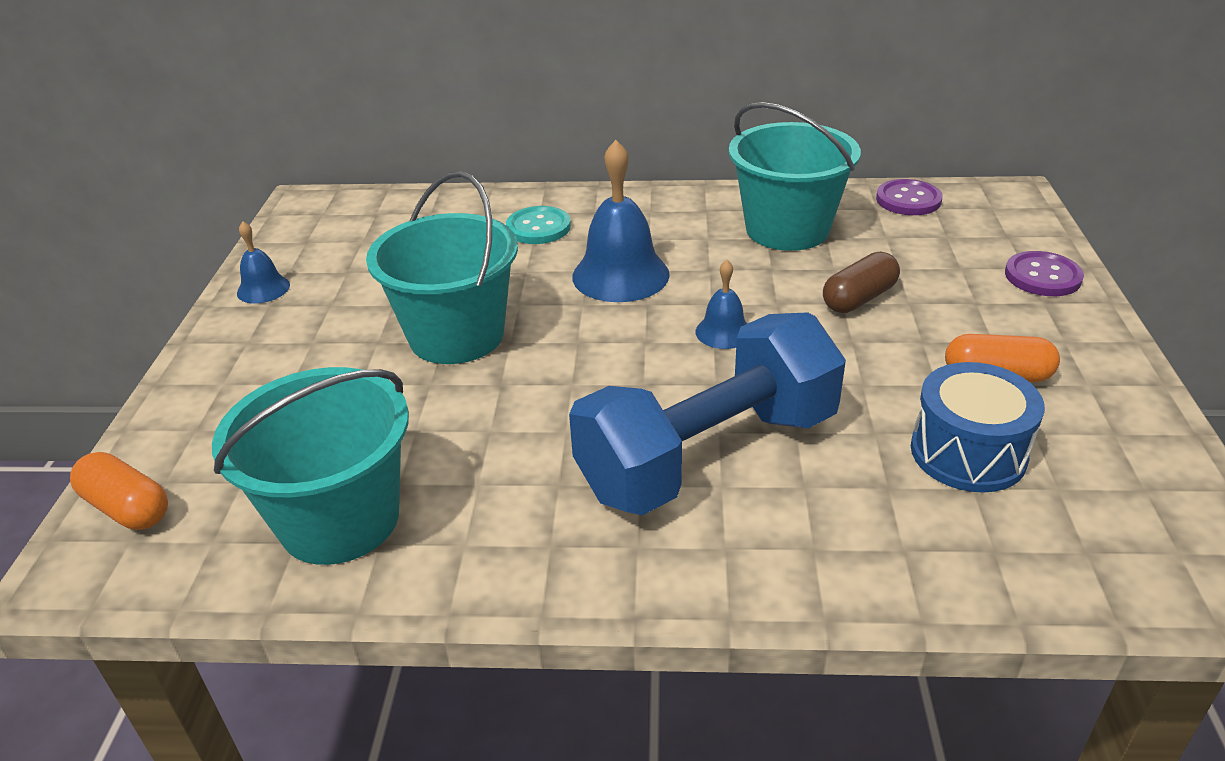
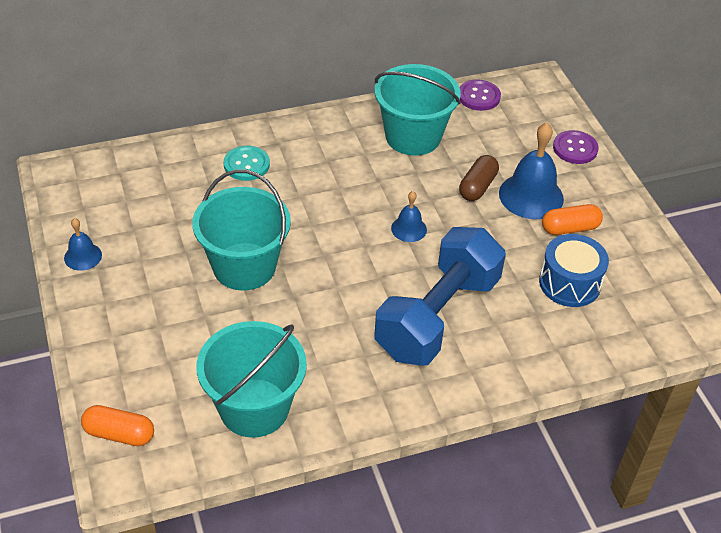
camera: 25 degrees left, 10 degrees up
(620, 275) = (324, 196): blue bell -> blue bell (531, 196)

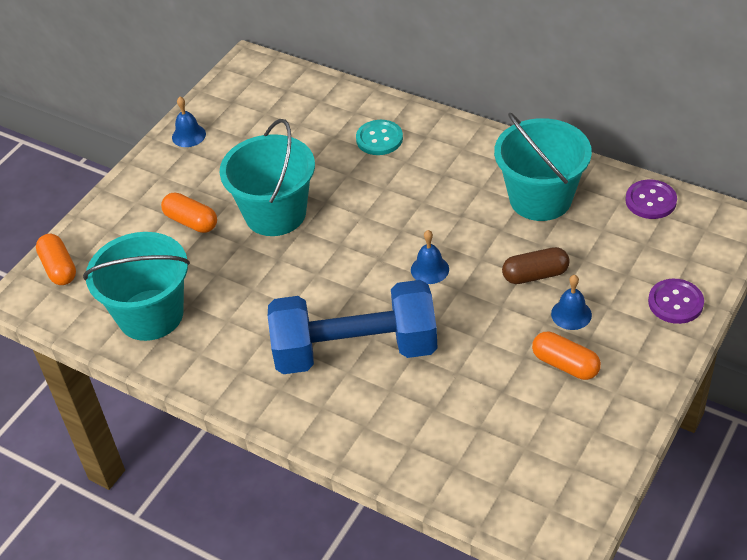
camera: 55 degrees right, 0 degrees up
(184, 318) = (191, 222): none -> orange capsule
(531, 196) = (571, 314): blue bell -> blue bell, size x0.53
(569, 283) = (497, 406): blue drum -> none

